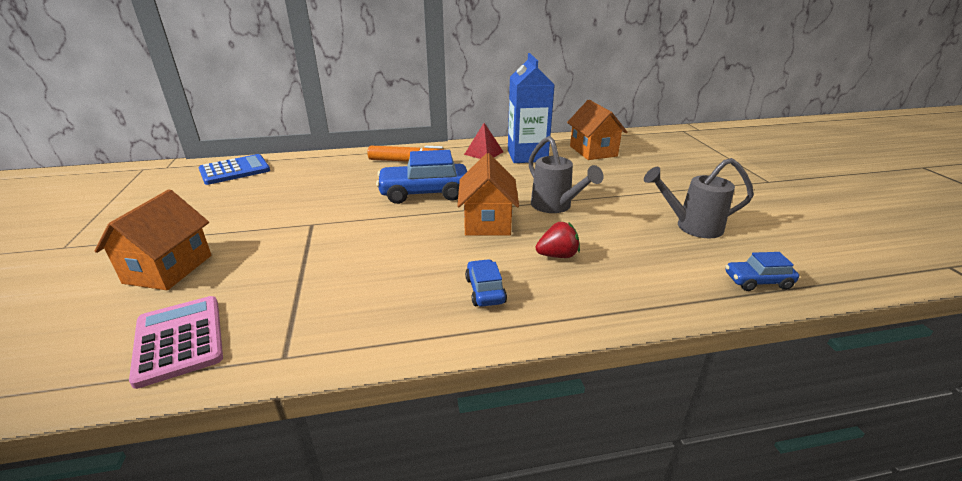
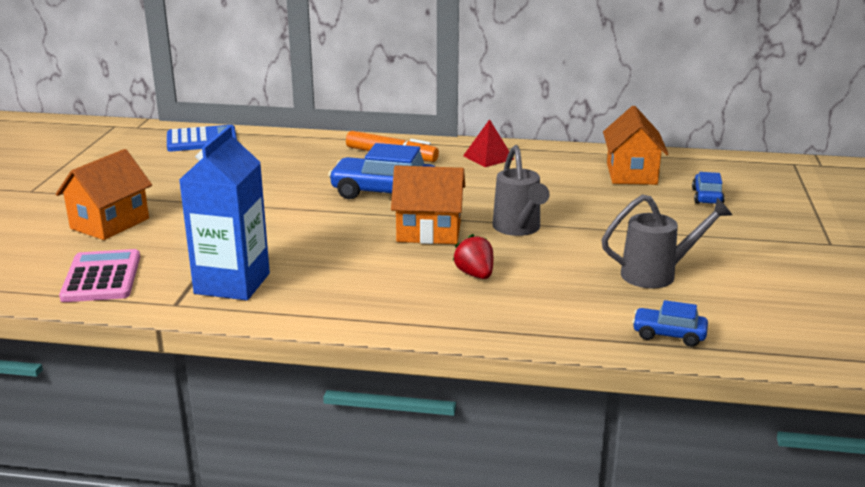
camera: 20 degrees right, 5 degrees down
(485, 290) = (376, 290): blue car -> blue car (707, 197)
(487, 222) = (429, 232): orange house -> orange house turned 75 degrees clockwise
(527, 156) = (539, 168): blue carton -> blue carton (232, 283)
(557, 255) = (475, 274): red strawberry -> red strawberry turned 120 degrees counterclockwise
(691, 227) = (657, 274): grey watering can -> grey watering can turned 150 degrees clockwise

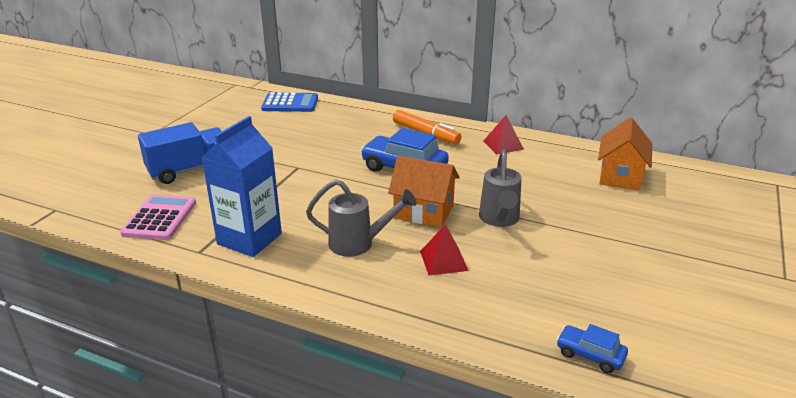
camera: 15 degrees right, 5 degrees up
(110, 223) = (189, 170): orange house -> blue truck
(475, 274) = (443, 261): red strawberry -> red pyramid
(657, 274) = (604, 286): grey watering can -> grey watering can (359, 244)
(707, 197) = (681, 209): blue car -> none

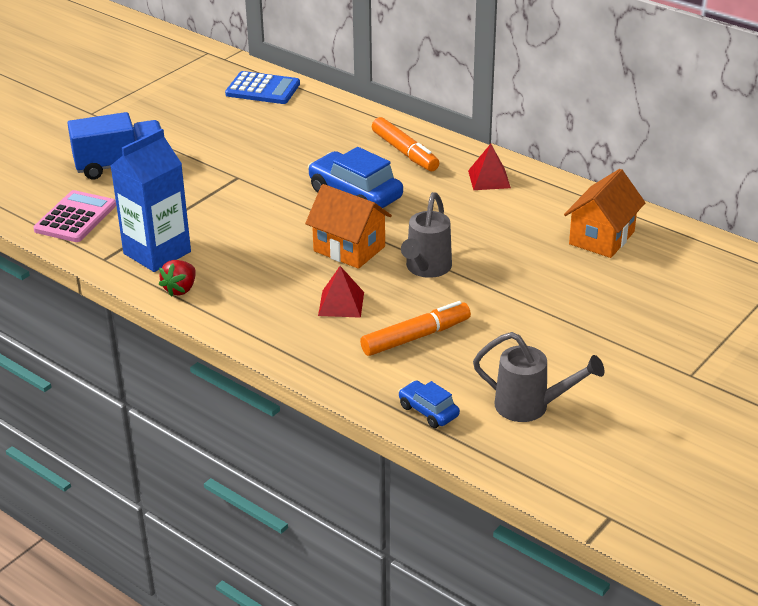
camera: 15 degrees right, 5 degrees up
(285, 270) = (180, 289): none -> red strawberry
(359, 244) = (264, 274): grey watering can -> grey watering can (531, 407)
(529, 281) = (415, 337): none -> orange marker

